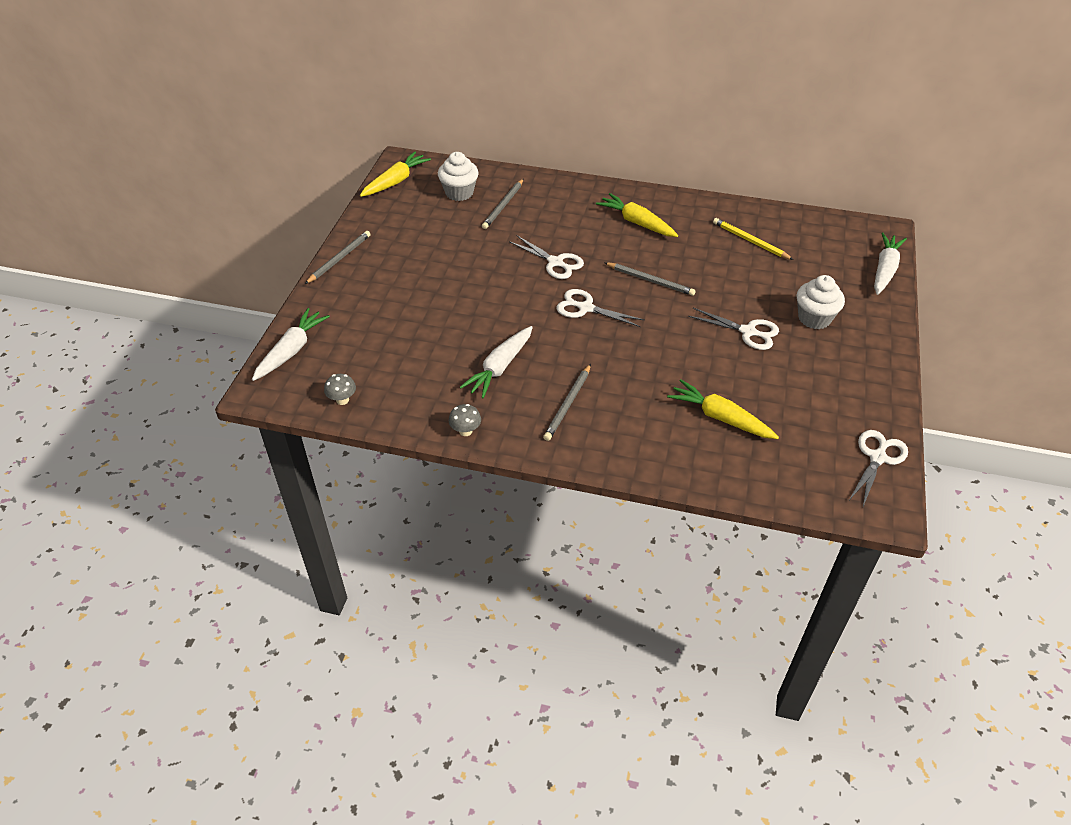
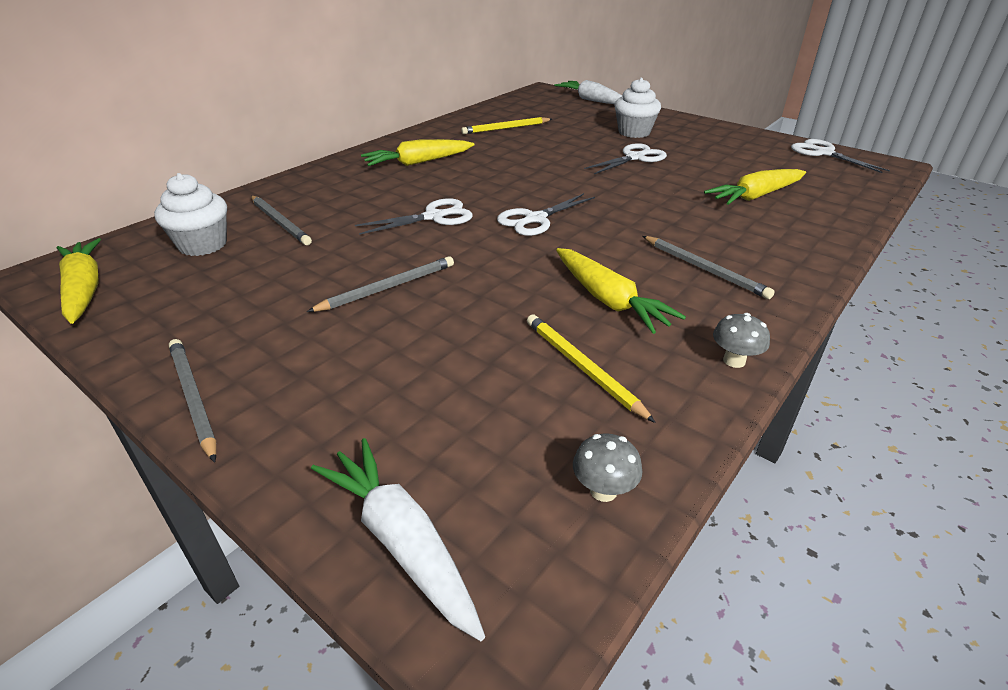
camera: 65 degrees left, 10 degrees down
(426, 372) = (582, 367): none -> yellow pencil
(500, 367) = (608, 300): white carrot -> yellow carrot
(650, 280) = (520, 178): grey pencil -> grey pencil (388, 287)

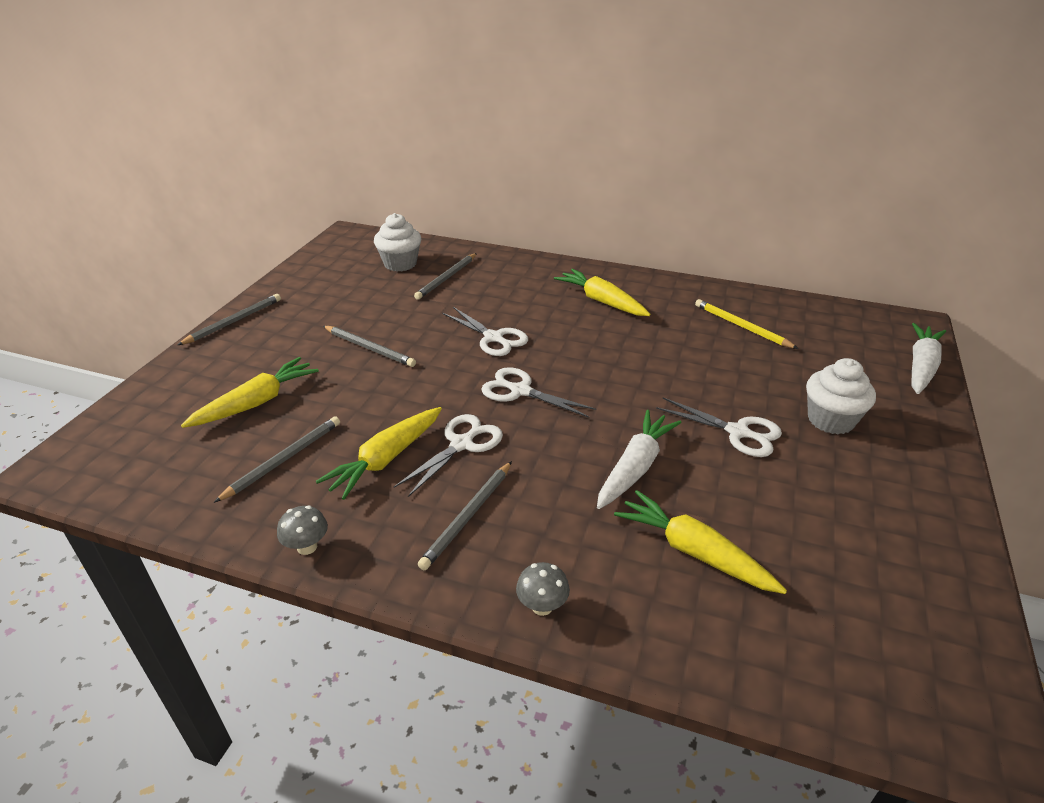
camera: 70 degrees right, 0 degrees up
(84, 289) = (333, 251): yellow carrot -> yellow carrot (256, 402)
(401, 541) = (120, 421): white carrot -> white carrot (635, 467)
(582, 367) = (284, 459): yellow pencil -> grey pencil
(603, 490) = (153, 490): grey mushroom -> grey mushroom (542, 606)
(823, 153) = (953, 638): white scissors -> white scissors (462, 444)

